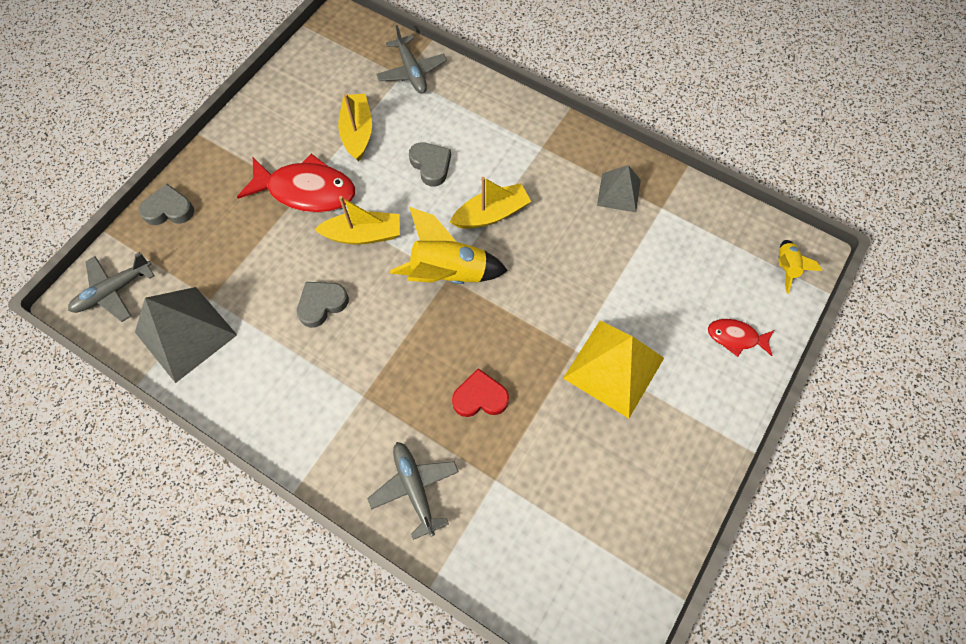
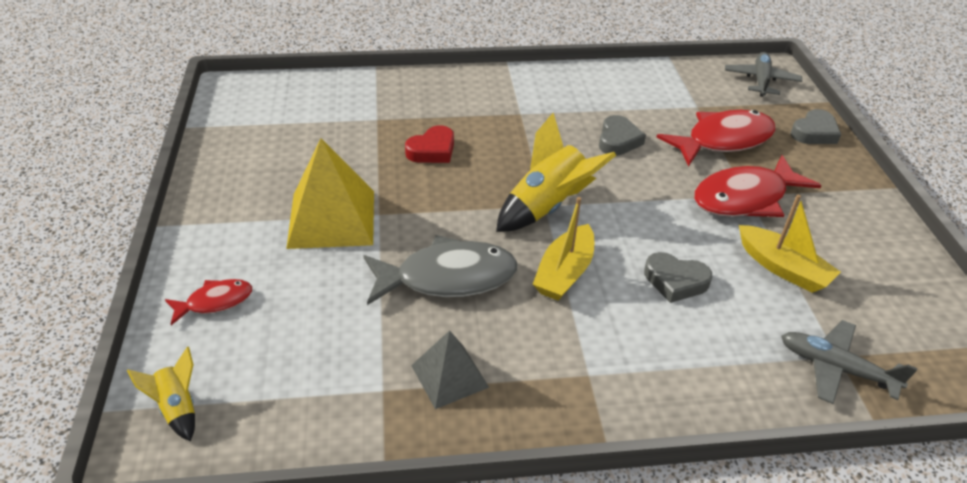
camera: 140 degrees right, 25 degrees down
(186, 333) = (681, 85): grey pyramid -> none
(245, 248) = (723, 140): none -> red fish
(363, 235) = (653, 195): yellow boat -> none
(415, 488) = (431, 93): grey plane -> none
(569, 258) = (447, 278): none -> grey fish

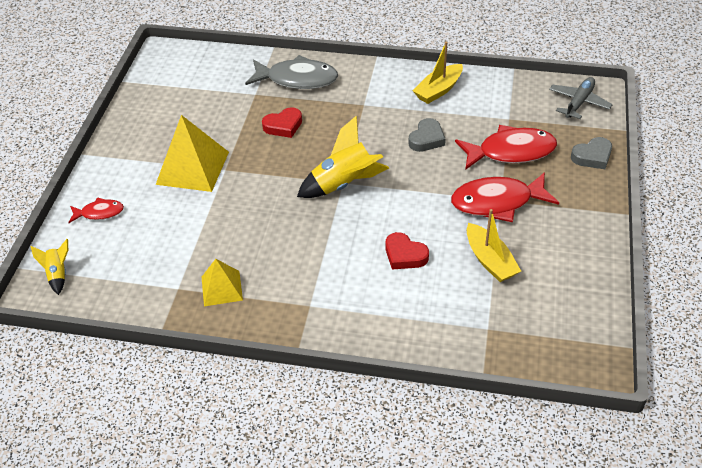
camera: 20 degrees right, 5 degrees up
(447, 278) = (250, 223): grey fish -> grey fish (297, 79)
(449, 376) = (221, 288): grey pyramid -> yellow pyramid
(564, 273) = (330, 235): yellow boat -> yellow boat (438, 90)
(675, 281) = (405, 255): grey heart -> red heart
(835, 368) = (480, 336): grey plane -> none

